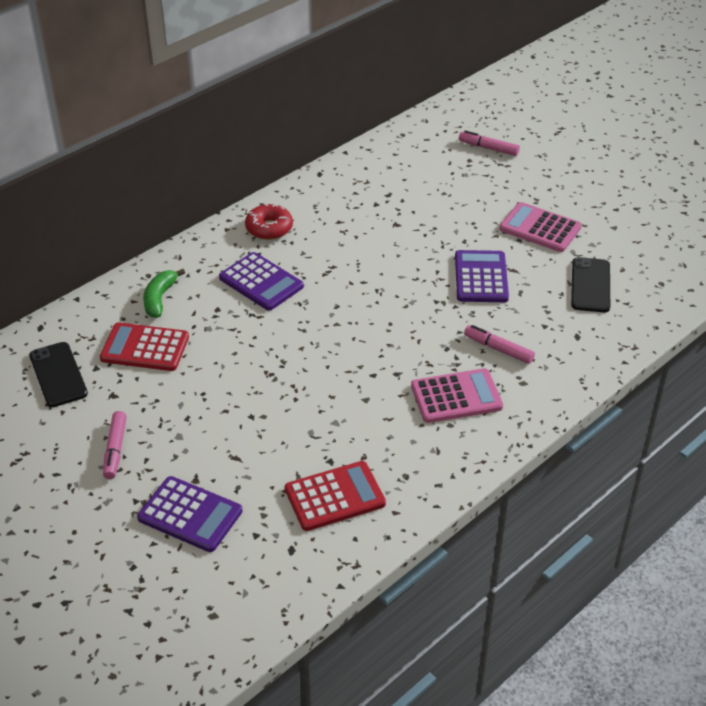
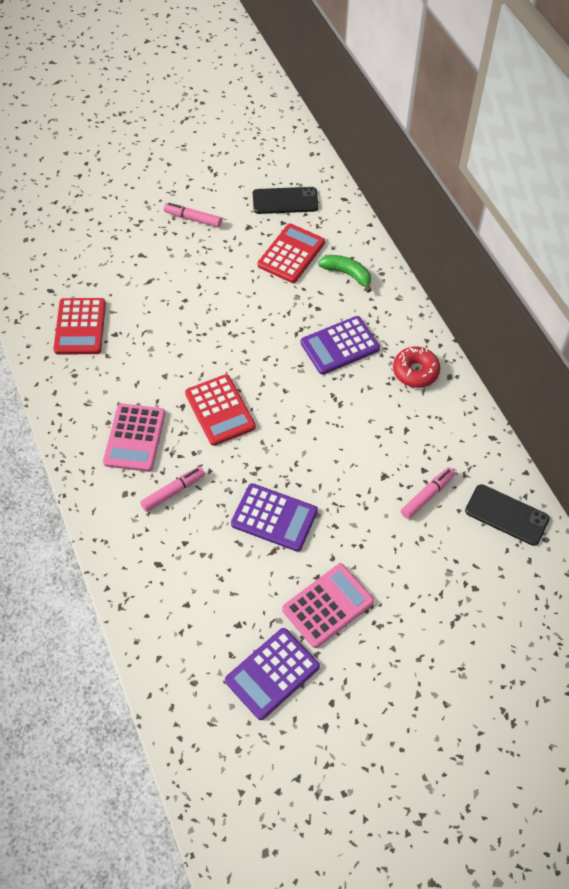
camera: 110 degrees right, 15 degrees up
(190, 514) = (111, 245): purple calculator -> purple calculator (272, 674)
(386, 344) = (220, 410): none -> red calculator
(488, 148) = (492, 618): pink marker -> pink marker (427, 495)
(590, 285) = (220, 611): black phone -> black phone (506, 515)

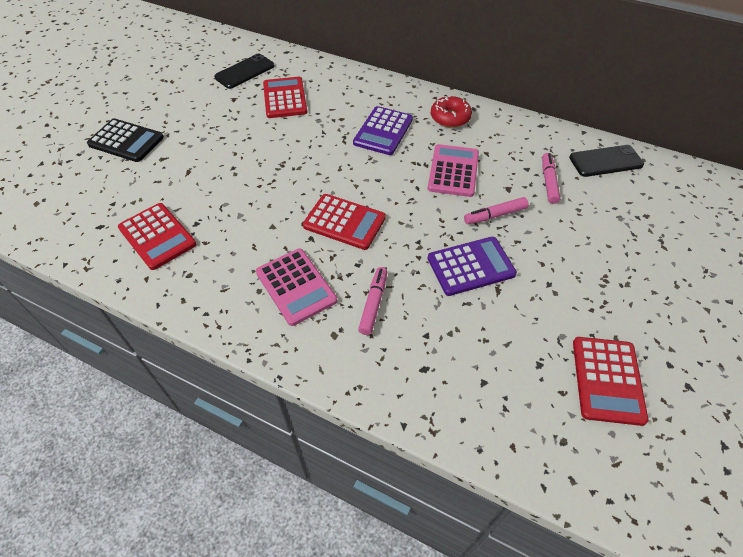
camera: 40 degrees left, 5 degrees down
(129, 219) = (126, 141): none -> black calculator
(193, 219) = (182, 115): pink marker -> pink marker (495, 215)
(272, 674) = (607, 380): purple calculator -> red calculator
(328, 605) = (580, 298): pink calculator -> pink calculator (453, 171)
(347, 274) = (338, 89): green banana -> none

